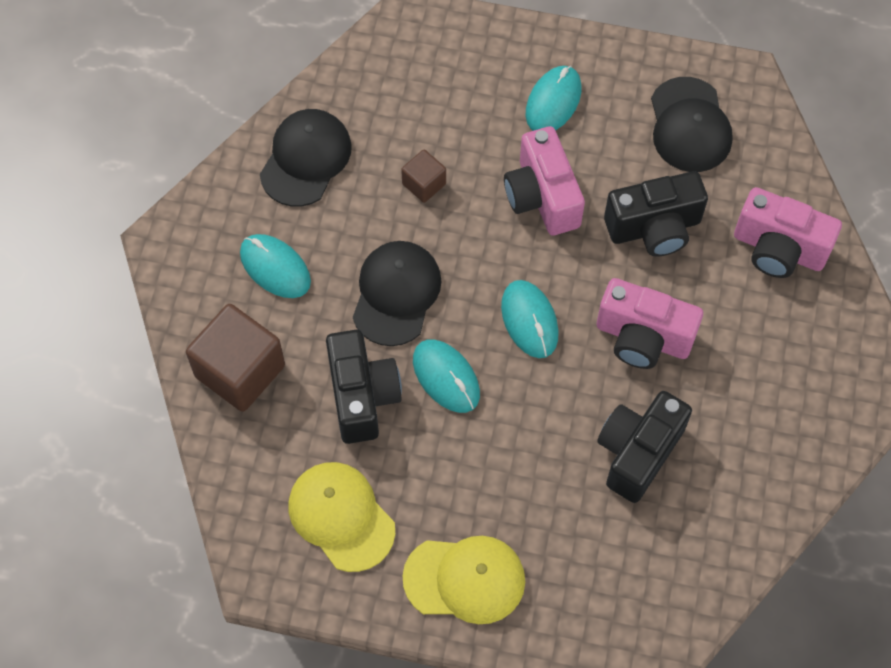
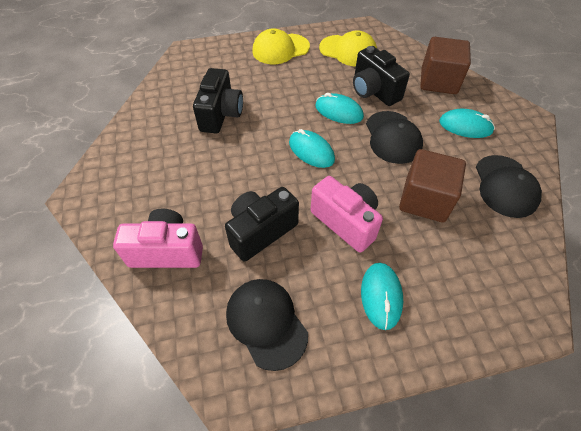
camera: 155 degrees right, 10 degrees down
(424, 184) = (424, 200): brown cube -> brown cube, size x1.96
(643, 338) = (240, 165): pink camera -> none

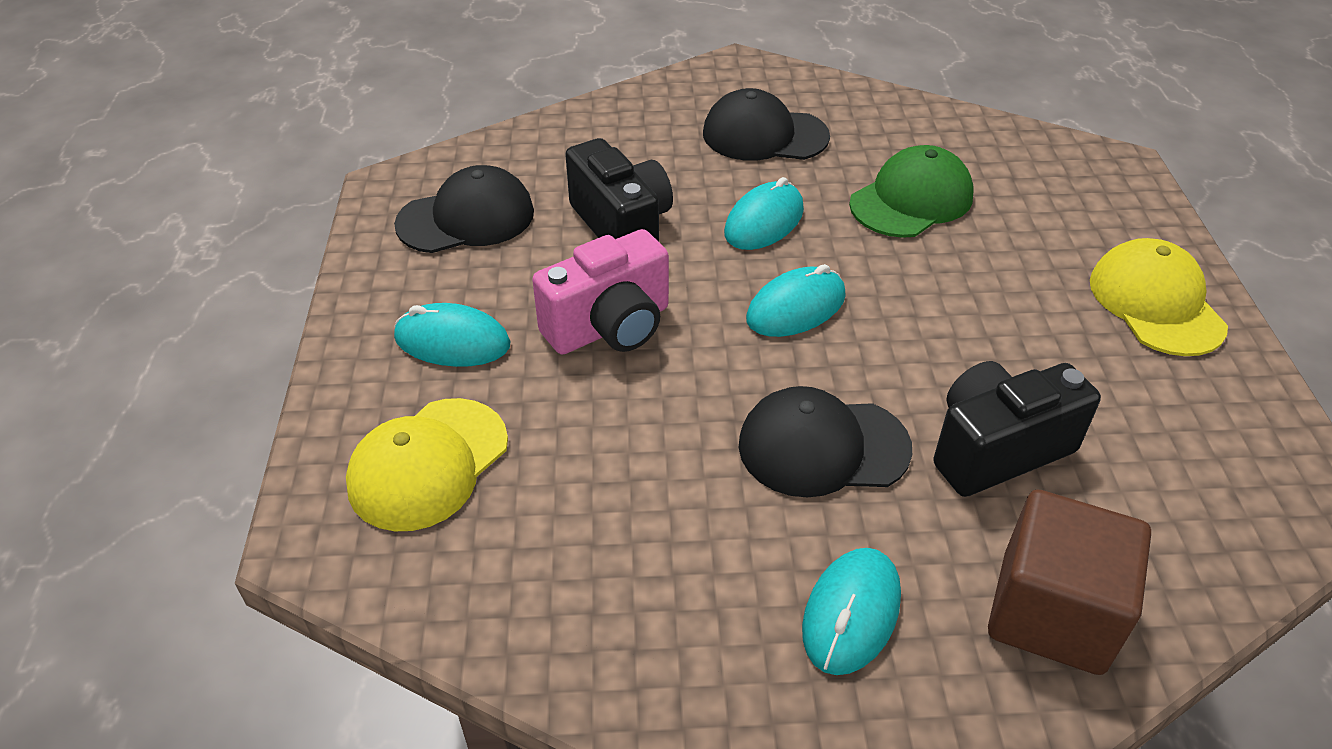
camera: 100 degrees right, 10 degrees down
(167, 251) = (616, 138): pink camera -> none
(221, 114) = (911, 200): black camera -> green cap
(338, 111) = (917, 369): turquoise mouse -> turquoise mouse (764, 221)
(348, 51) = (1174, 432): yellow cap -> yellow cap (428, 464)
(424, 200) = (629, 454): brown cube -> none
(505, 186) = (629, 624): black cap -> black cap (764, 135)

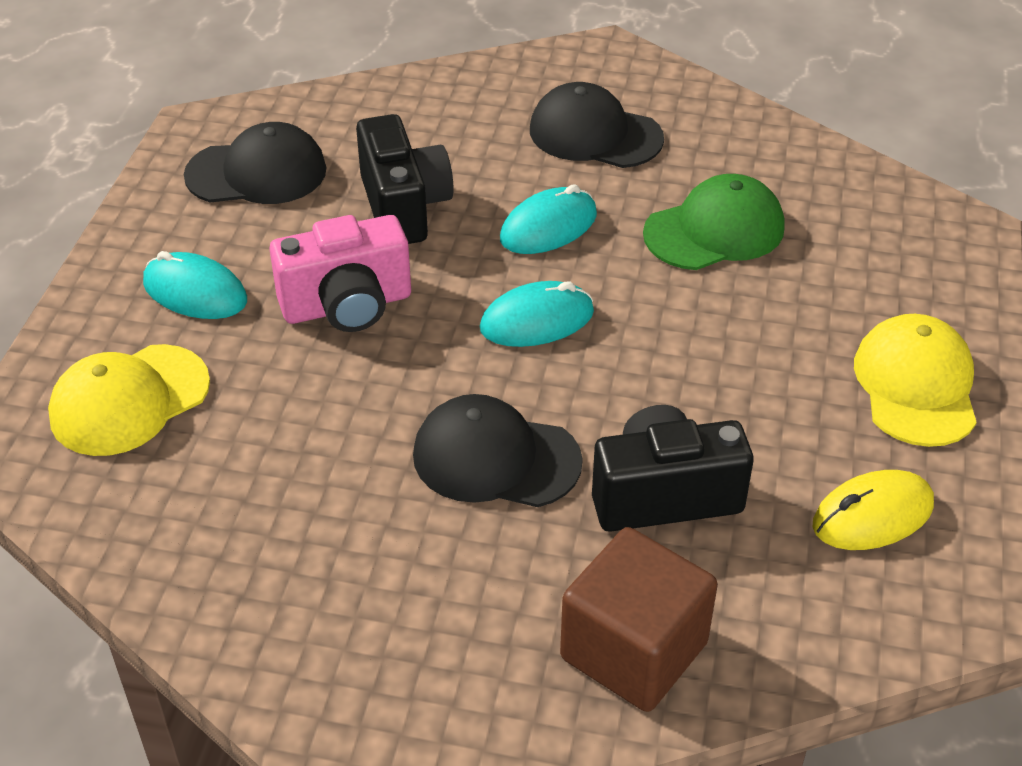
camera: 15 degrees right, 0 degrees up
(851, 613) = (446, 610): turquoise mouse -> none
(1189, 429) = (872, 515): none -> yellow mouse

